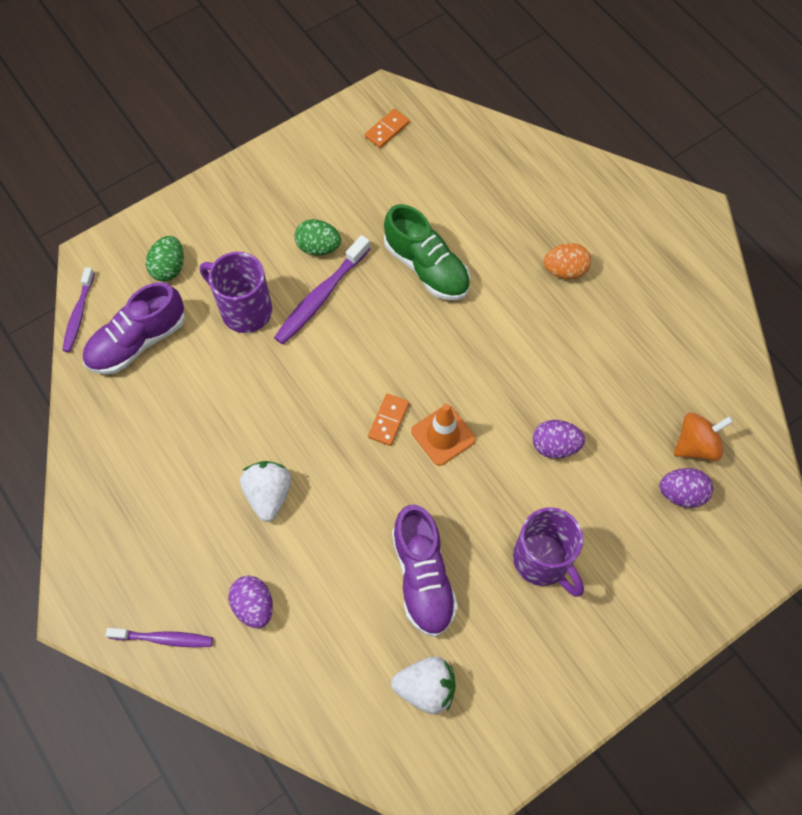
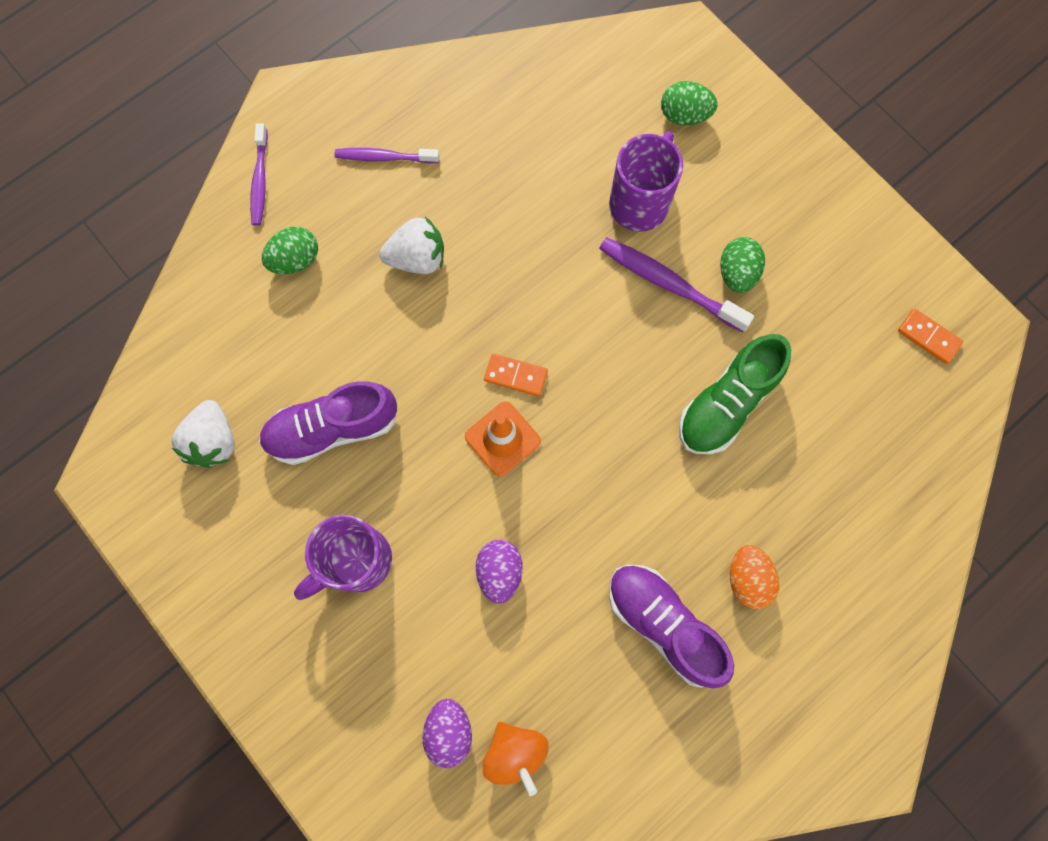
camera: 85 degrees right, 10 degrees up
(78, 314) = (613, 35): purple toothbrush -> purple toothbrush (384, 157)
(137, 341) = (586, 99): purple shoe -> purple shoe (663, 624)
(254, 606) = (295, 260): purple egg -> green egg

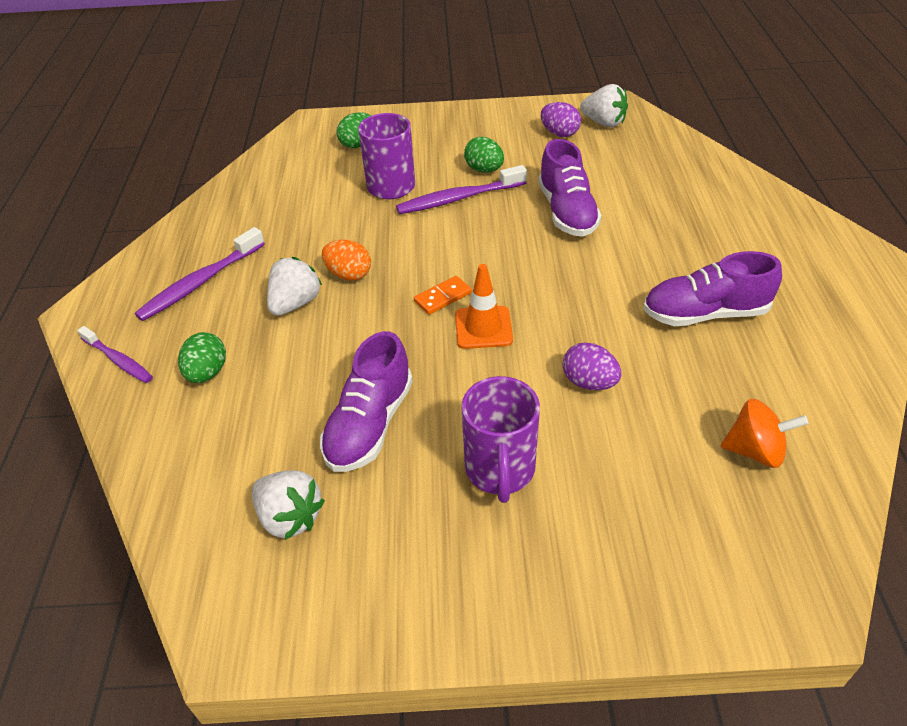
camera: 50 degrees left, 30 degrees down
(384, 157) = (200, 282): purple toothbrush -> purple toothbrush, size x1.54
(449, 731) = (706, 486): purple egg -> purple egg (559, 133)
(727, 403) = (567, 212): green shoe -> purple shoe
(747, 578) = (701, 259): orange egg -> orange egg (349, 274)
(928, 337) = (604, 123): orange domino -> white strawberry

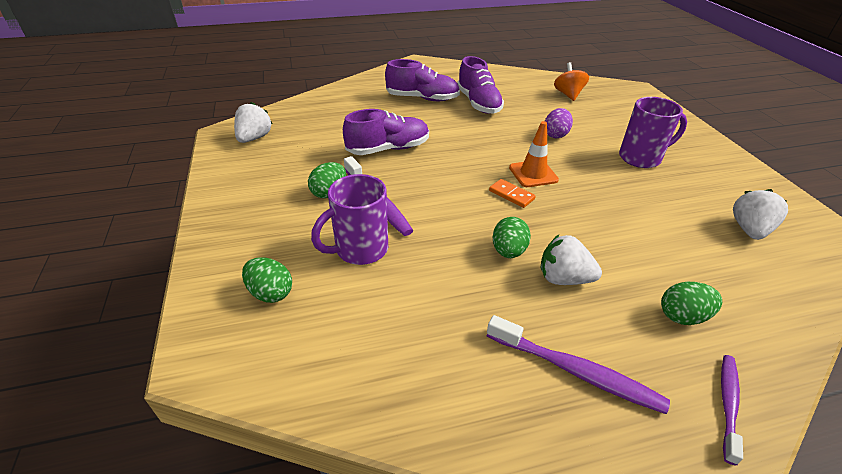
camera: 105 degrees left, 5 degrees down
(349, 274) = (508, 251): orange egg -> green egg
(369, 424) = (653, 210): purple shoe -> purple shoe (422, 98)
(559, 133) = (269, 158): purple egg -> none

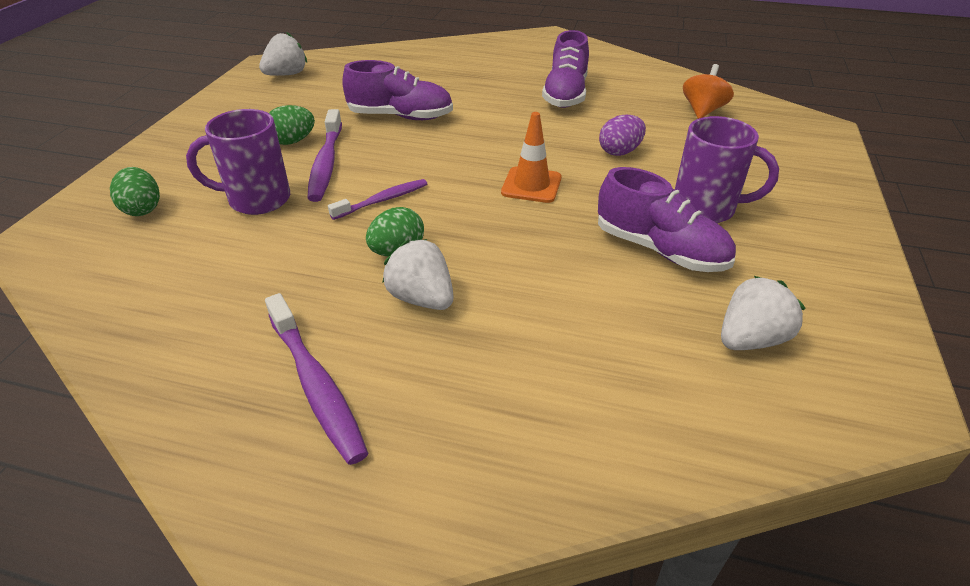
camera: 30 degrees right, 0 degrees up
(422, 98) = (504, 75): purple shoe -> purple shoe (660, 250)
(511, 195) = (475, 199): orange domino -> none
(682, 316) = (510, 390): green egg -> none
(728, 404) = (438, 495): purple toothbrush -> purple toothbrush (383, 200)

